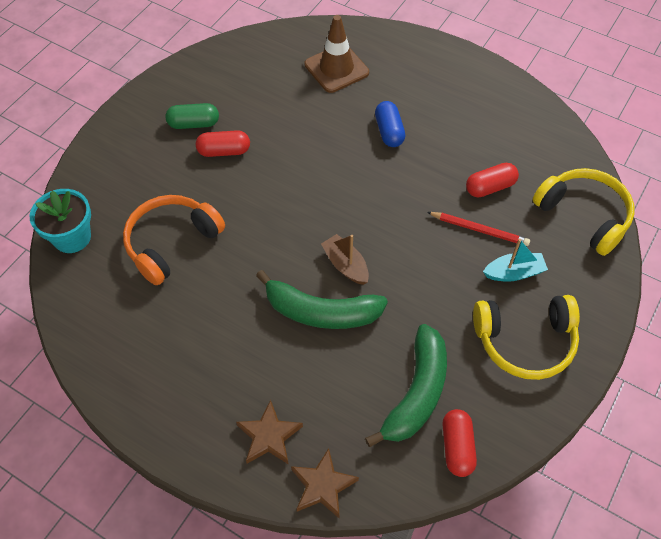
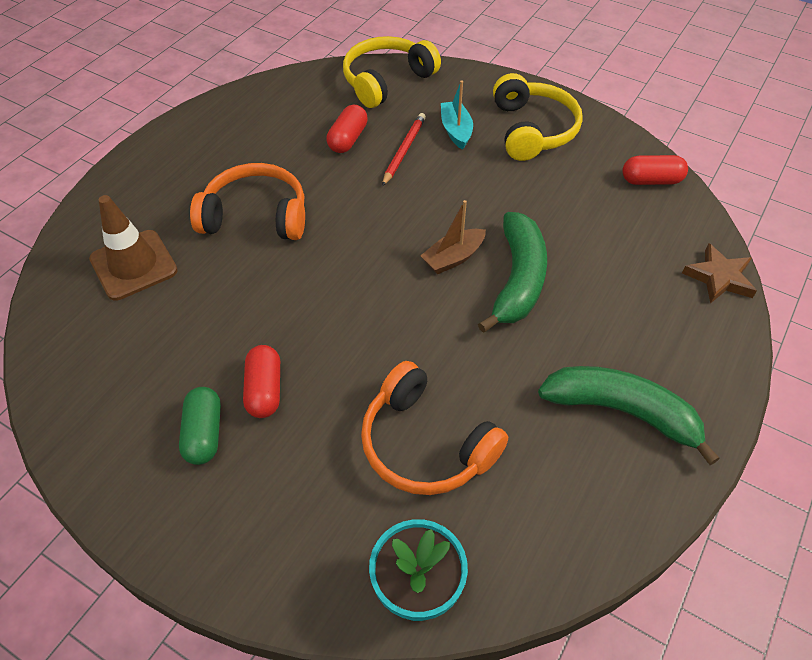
camera: 90 degrees left, 5 degrees down
(269, 436) = (679, 323): brown star -> none
(389, 131) = (256, 216): blue capsule -> orange headphones
(417, 393) = (602, 205): green banana -> green banana (622, 411)
(490, 187) = (348, 139): red capsule -> red capsule turned 45 degrees clockwise

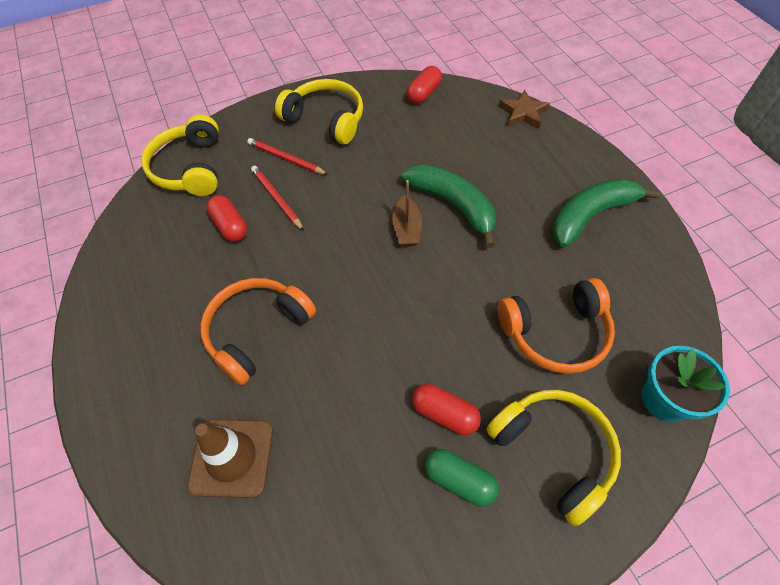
camera: 55 degrees left, 5 degrees up
(282, 501) = (554, 452): none -> yellow headphones
(456, 131) = (286, 159): turquoise boat -> red pencil

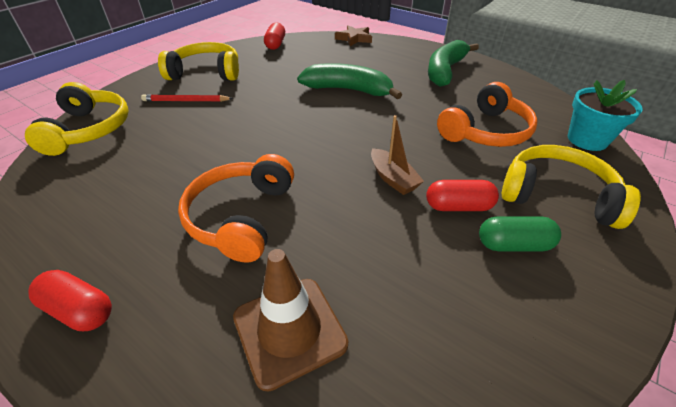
camera: 30 degrees left, 15 degrees down
(190, 168) = (89, 130): yellow headphones -> yellow headphones turned 150 degrees counterclockwise
(230, 226) = (159, 154): red capsule -> red capsule (79, 310)
(277, 199) = (195, 125): red pencil -> none
(406, 228) = (324, 111): brown boat -> brown boat (393, 178)

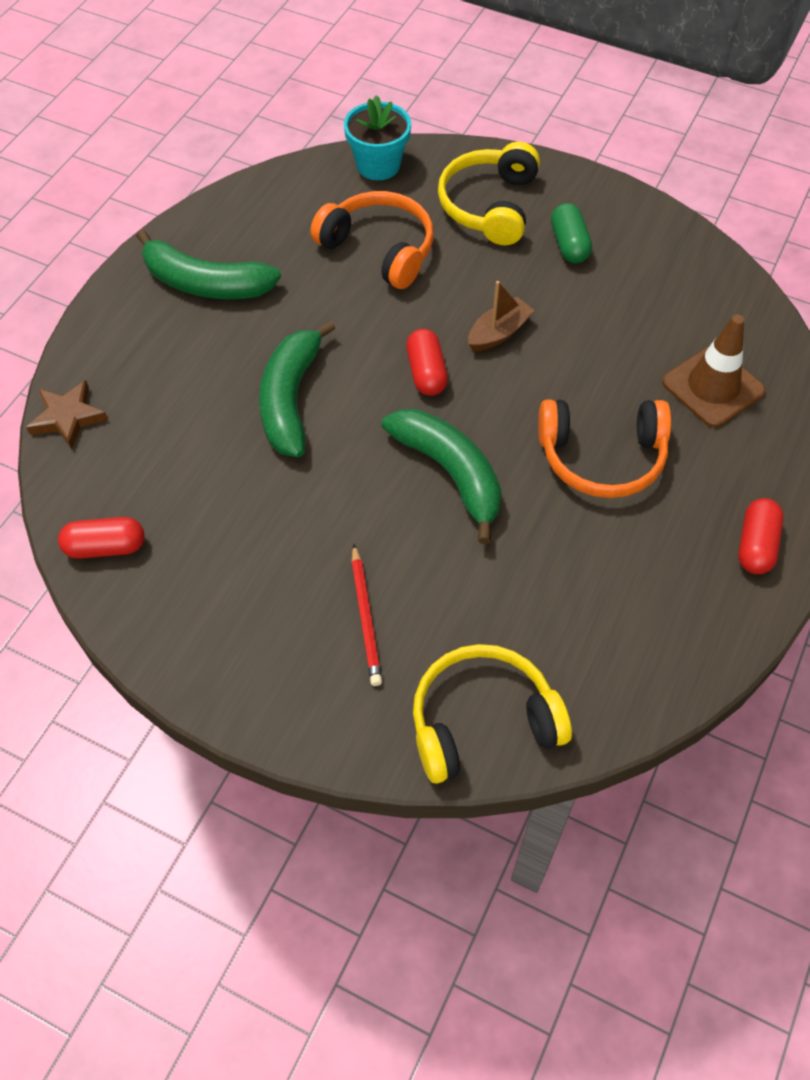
camera: 100 degrees left, 15 degrees up
(206, 72) = (253, 628): yellow headphones -> none
(266, 139) = (450, 473): none -> green banana
(458, 206) = (529, 279): red capsule -> red capsule (426, 372)

